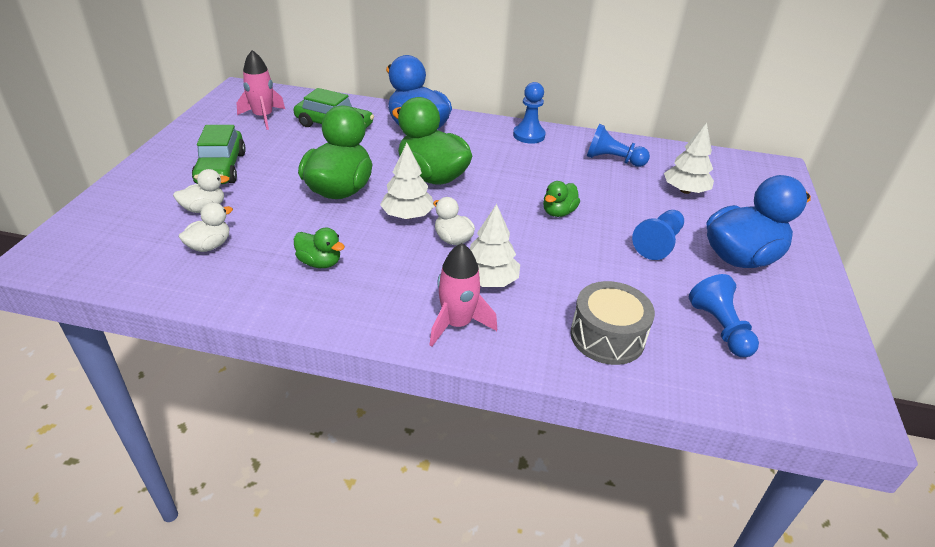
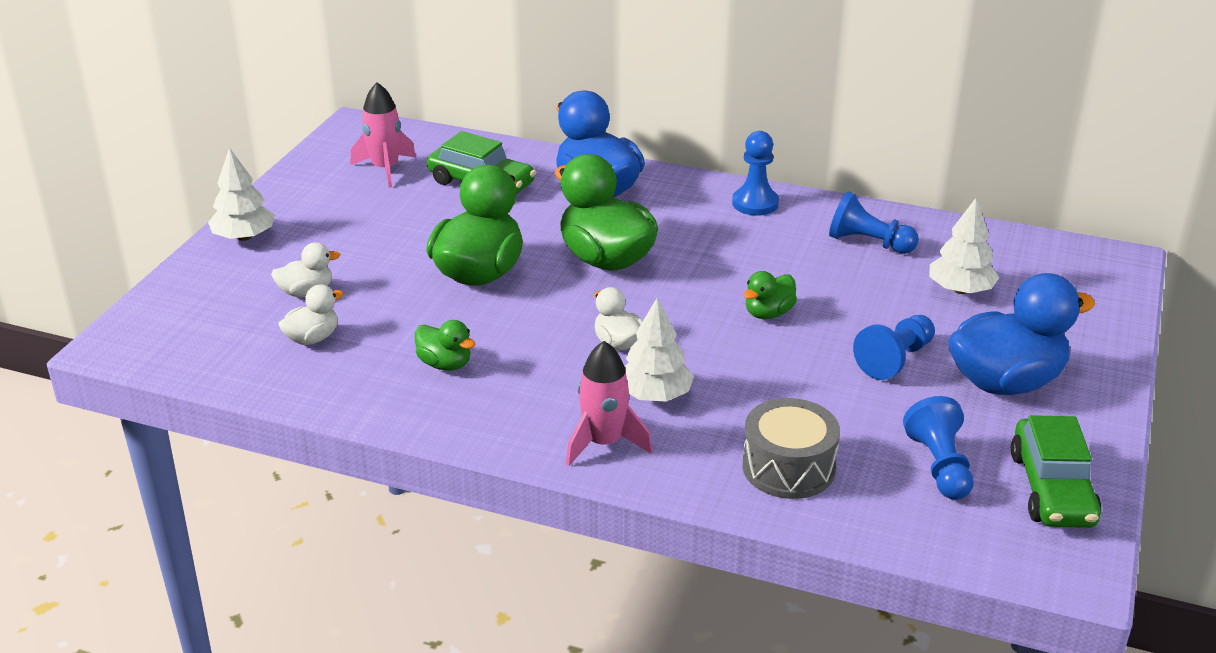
camera: 10 degrees right, 5 degrees down
(221, 168) = (328, 240): green car -> green car (1052, 489)
(407, 215) = (564, 310): white tree -> white tree (244, 237)

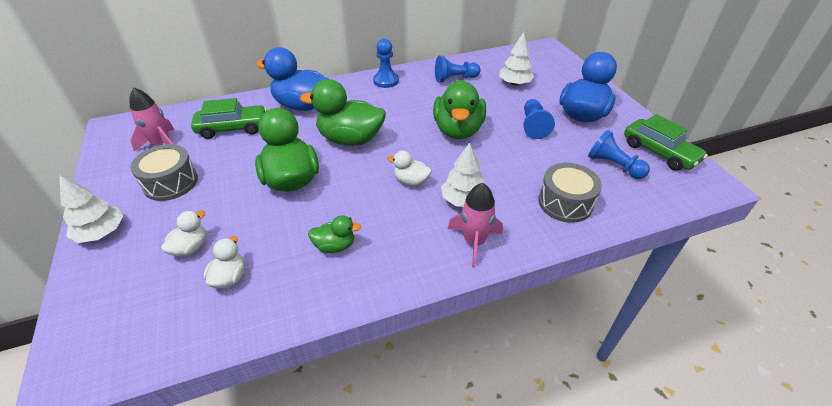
camera: 40 degrees left, 10 degrees up
(353, 217) = (171, 182): none -> grey drum
(768, 313) = (458, 130): green duck -> green duck, size x2.02

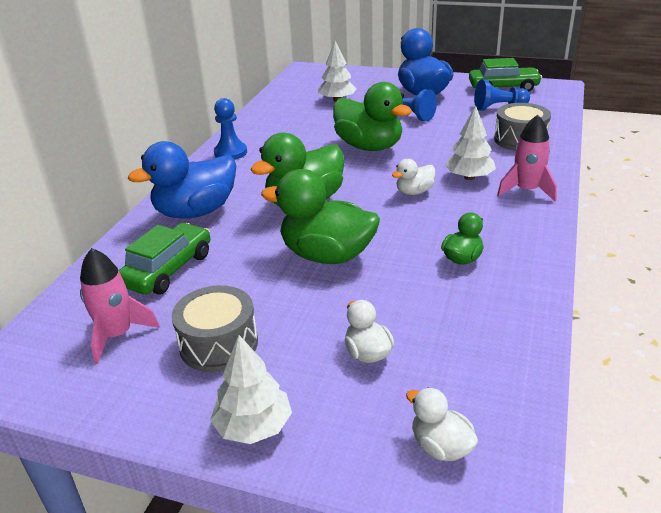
camera: 50 degrees left, 10 degrees down
(229, 277) = (446, 335): white duck -> white duck (441, 446)
(455, 78) = (285, 120): blue pawn -> none

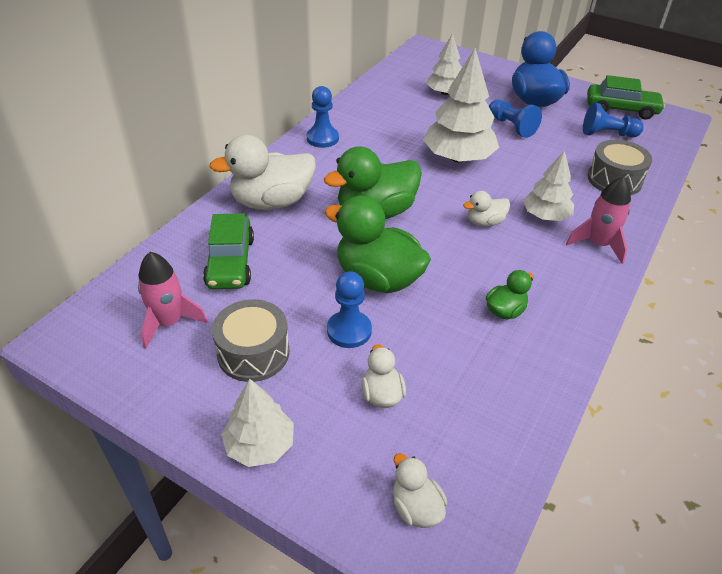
camera: 10 degrees right, 10 degrees up
(168, 270) = (230, 262): green car -> green car turned 135 degrees clockwise
(196, 212) = (272, 202): blue duck -> white duck
(313, 305) = (349, 330): none -> blue pawn
(369, 146) = (458, 158): green duck -> white tree

